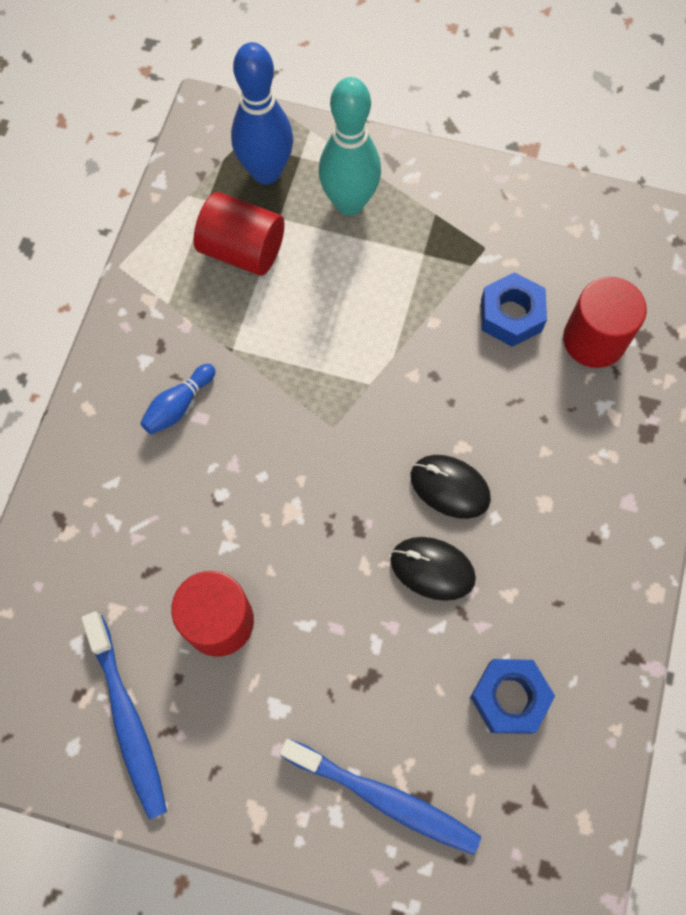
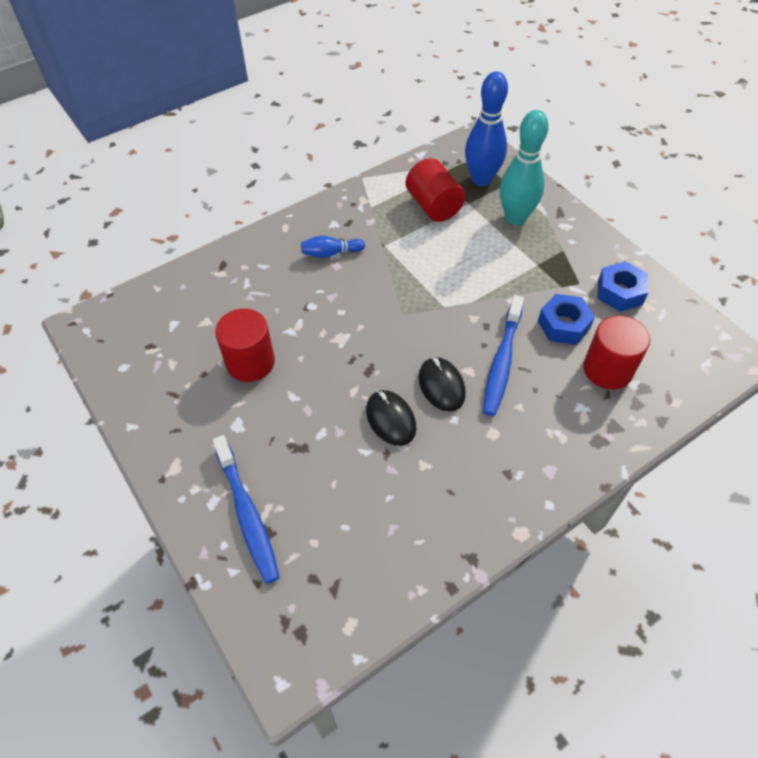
camera: 40 degrees right, 15 degrees down
(127, 719) = (160, 373): blue toothbrush -> blue toothbrush (502, 361)
(509, 697) = (371, 519): blue nut -> blue nut (620, 292)

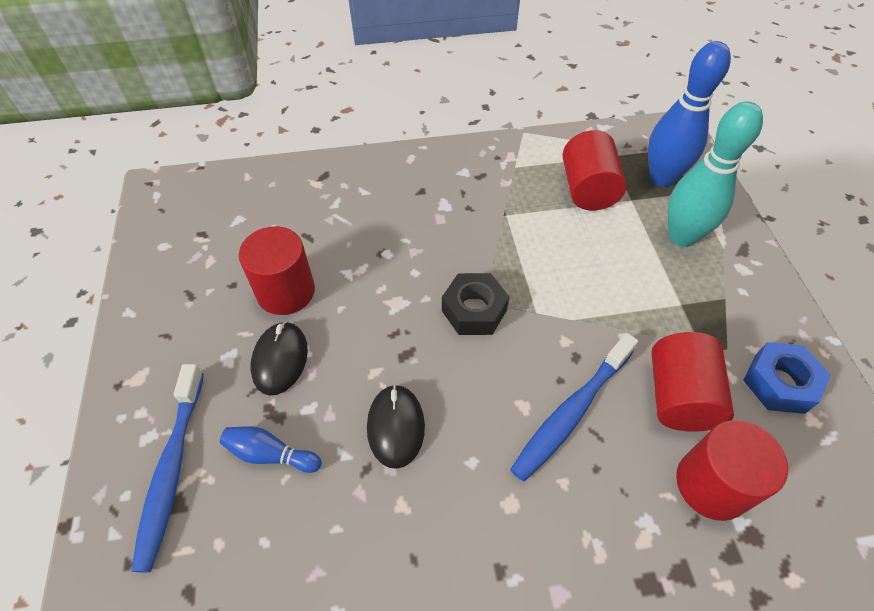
camera: 25 degrees right, 0 degrees up
(331, 253) = (442, 202): blue bowling pin -> blue bowling pin (271, 454)
(400, 322) = (474, 310): none -> black nut
(441, 386) = (479, 411): black mouse -> black mouse (280, 359)
(563, 325) = (678, 396): blue nut -> red cylinder

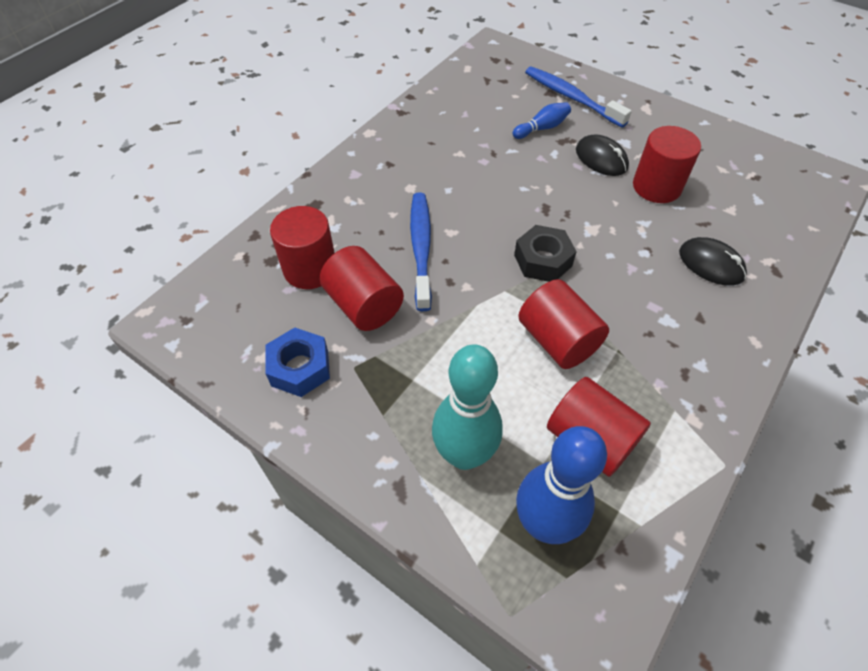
camera: 135 degrees right, 0 degrees up
(396, 427) = (503, 176): black mouse -> black mouse (711, 264)
(539, 249) = (557, 340): none -> red cylinder

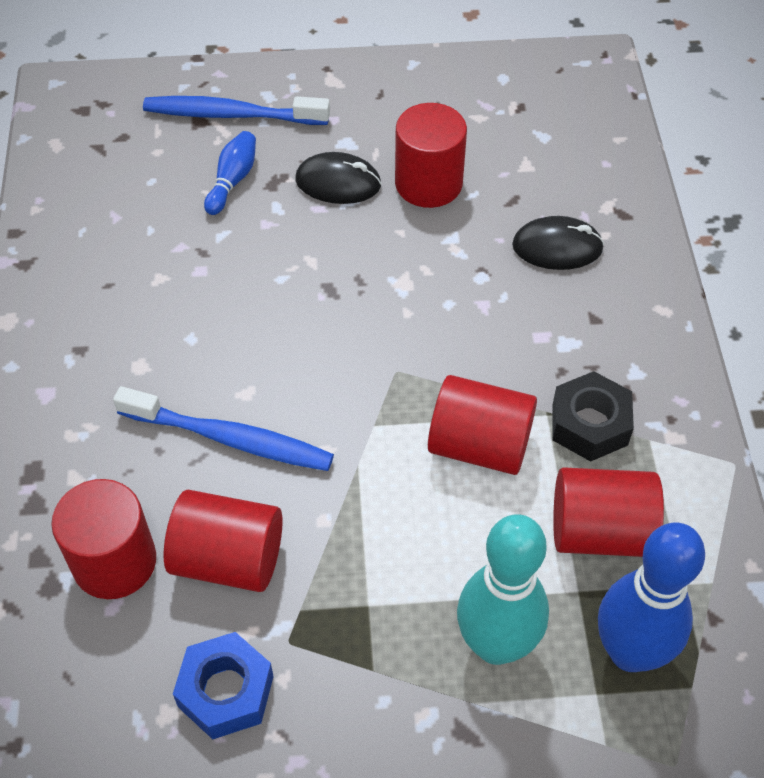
camera: 40 degrees left, 0 degrees up
(421, 248) = (230, 439): blue toothbrush -> blue toothbrush turned 150 degrees clockwise
(543, 260) = (383, 359): black nut -> black nut (589, 424)

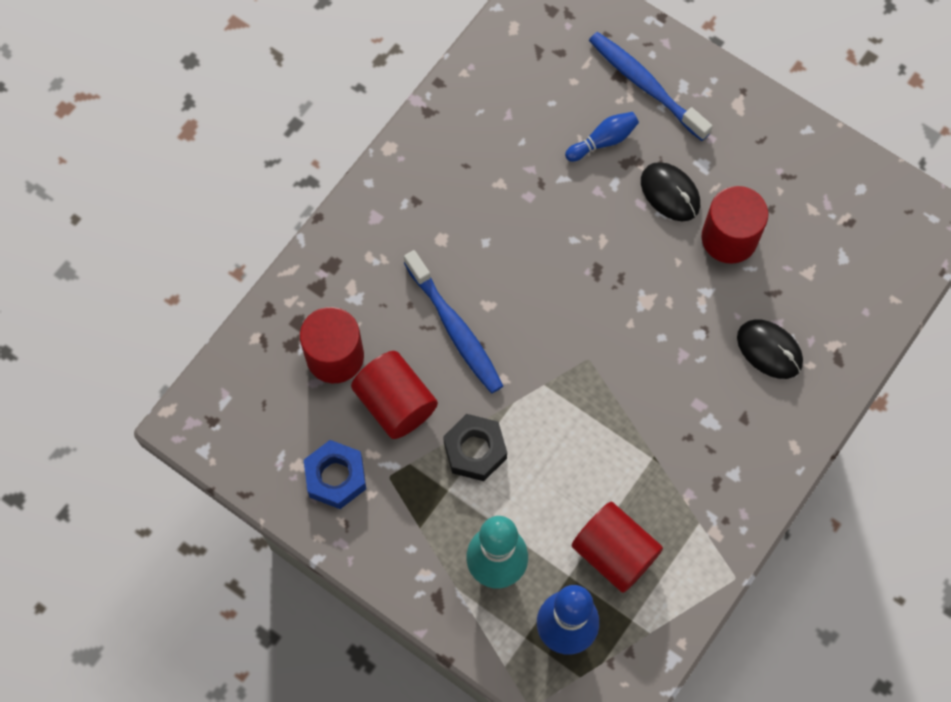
camera: 40 degrees right, 15 degrees up
(479, 445) = (594, 446): red cylinder -> none
(589, 424) = (672, 484): black nut -> black nut (475, 450)

